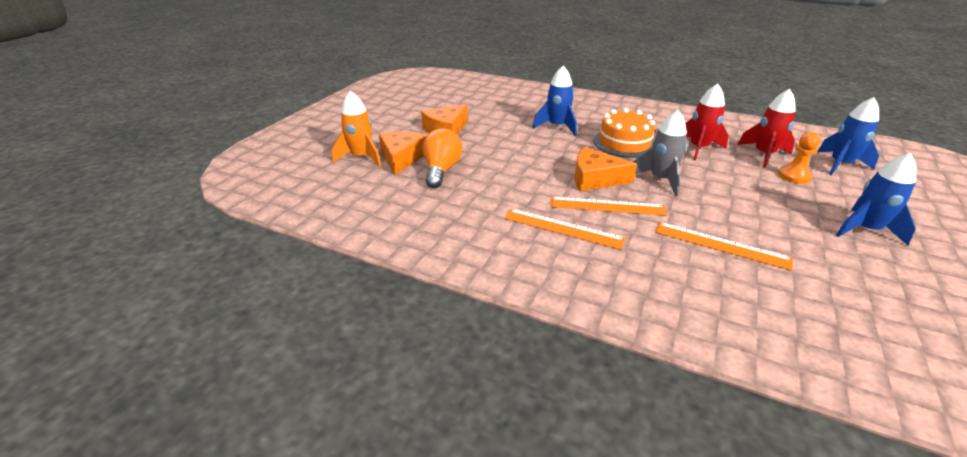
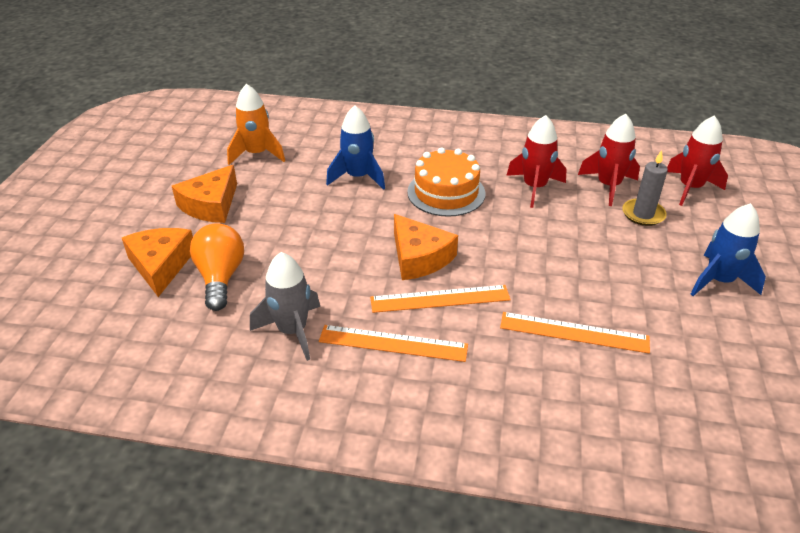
camera: 15 degrees left, 5 degrees up
(361, 157) = (103, 273): orange rocket -> orange rocket (257, 154)
(595, 179) = (419, 257): orange cheese -> orange cheese turned 120 degrees counterclockwise
(660, 180) = (496, 246): grey rocket -> grey rocket (292, 331)
(794, 176) = (643, 214): orange pawn -> grey candle
(840, 164) = (690, 188): blue rocket -> red rocket

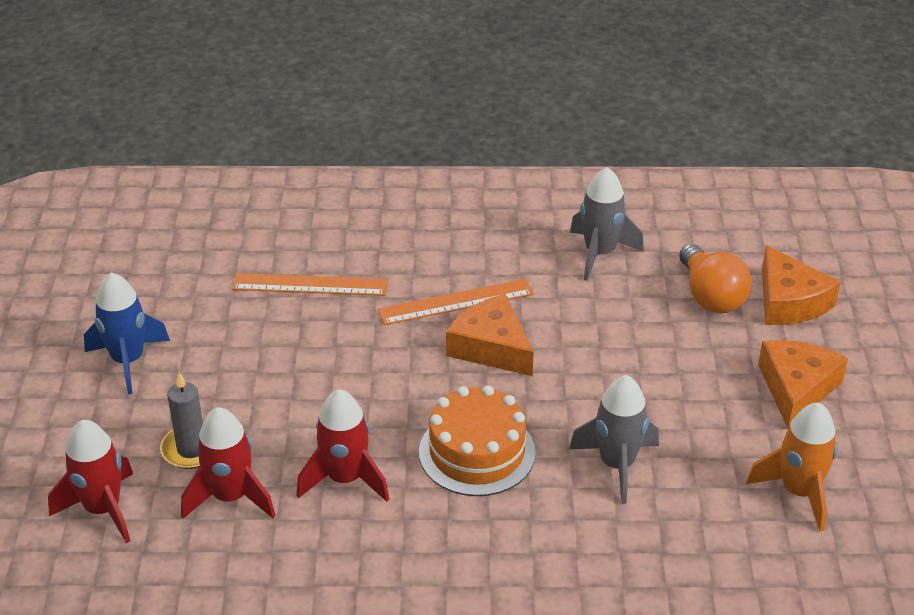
camera: 170 degrees right, 0 degrees up
(358, 177) = (617, 464): blue rocket -> grey rocket
(393, 343) = (494, 254): orange ruler -> none

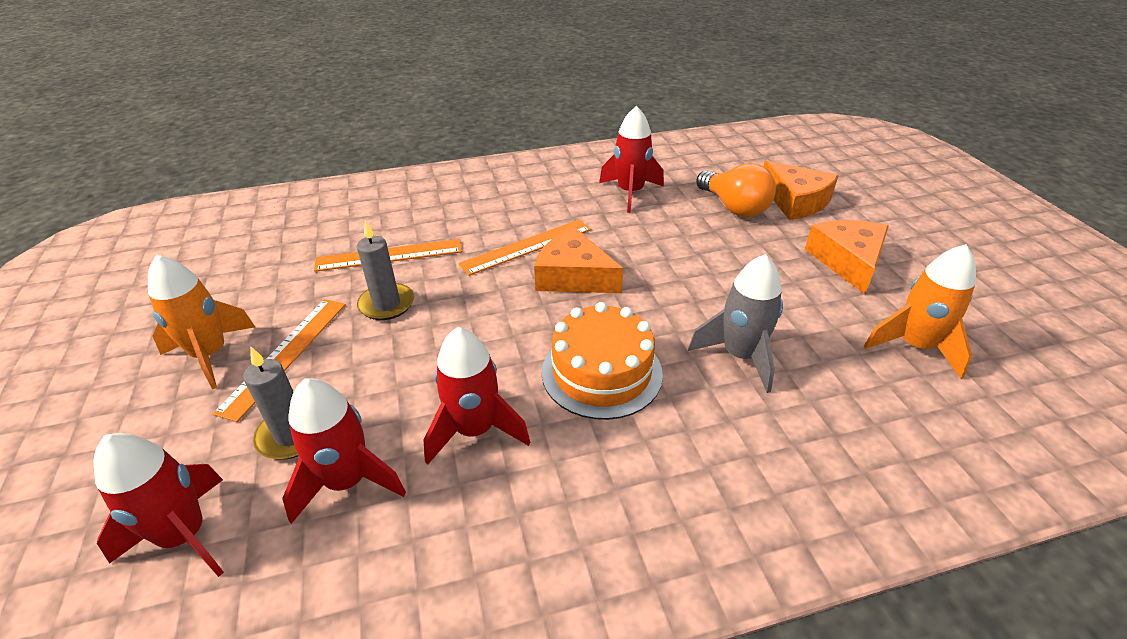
camera: 15 degrees left, 0 degrees up
(128, 361) = (210, 355): blue rocket -> orange rocket
(194, 374) = (285, 355): none -> orange ruler
(296, 341) = (387, 304): none -> grey candle
(600, 253) = (630, 193): grey rocket -> red rocket

